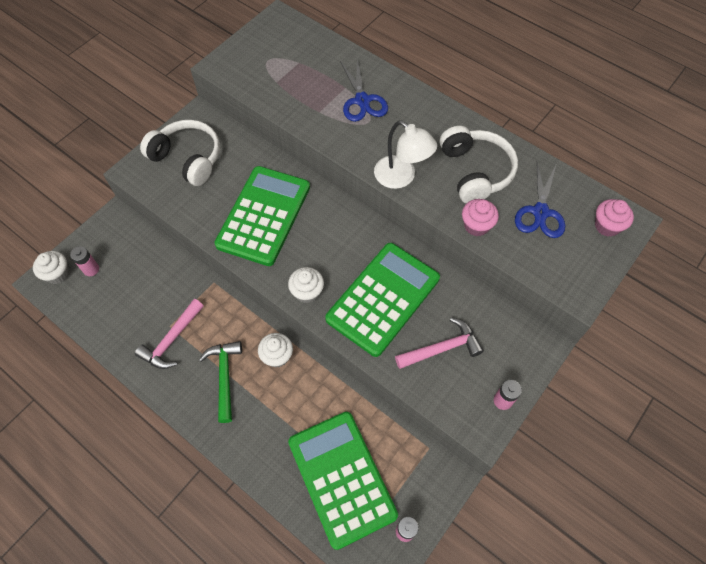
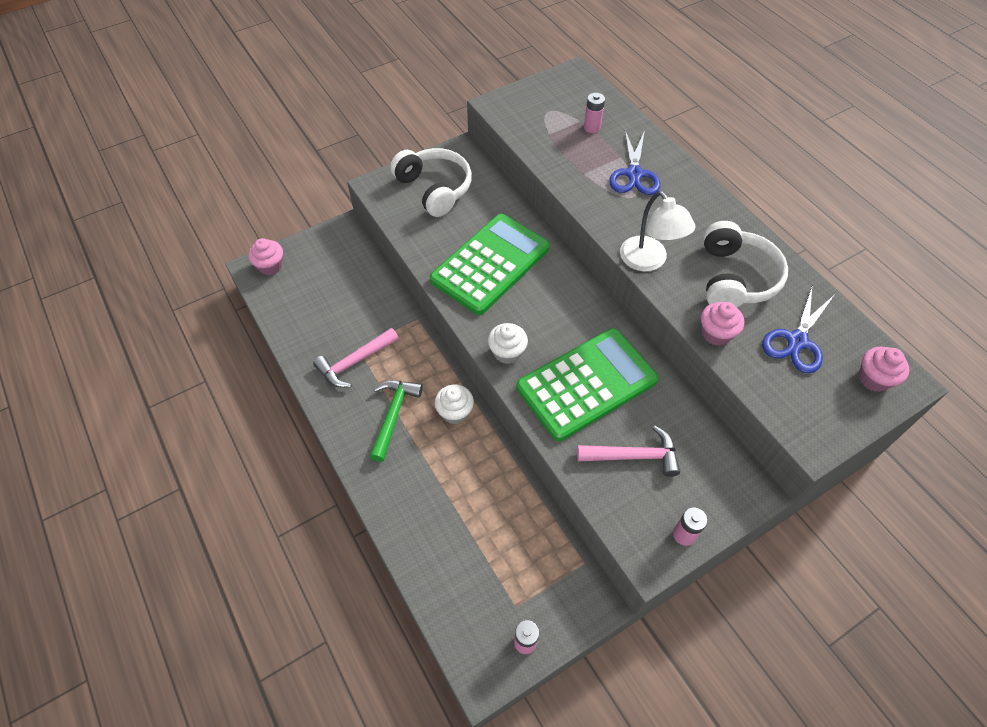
camera: 20 degrees right, 5 degrees down
(57, 274) = (270, 266): white cupcake -> pink cupcake
(91, 269) = (303, 271): pink battery -> pink battery (592, 127)
(341, 478) = (476, 560): green calculator -> none

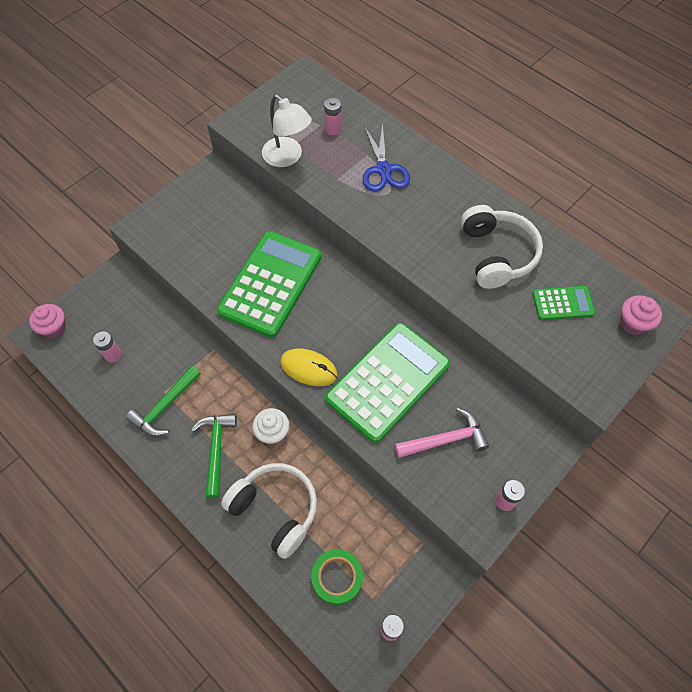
camera: 15 degrees left, 5 degrees up
(318, 303) = (113, 355): none -> pink battery
(354, 362) = (165, 406): pink hammer -> green hammer
(434, 188) = (197, 218): white headphones -> white headphones (275, 509)
(482, 573) = (337, 577): none -> green tape
(507, 352) = (309, 368): white cupcake -> yellow mouse
(648, 261) = (417, 255): white lamp -> white lamp (287, 157)
(716, 333) = (492, 312): pink cupcake -> none
(797, 341) = (562, 303): blue scissors -> green calculator

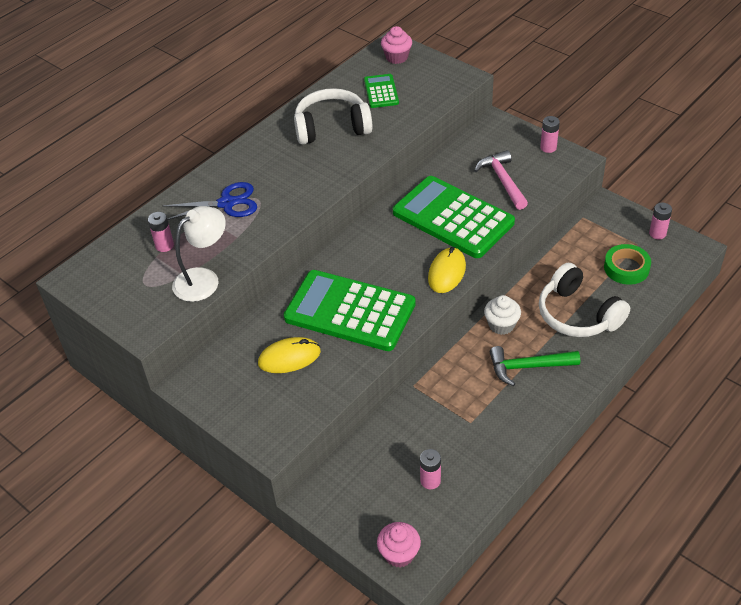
camera: 90 degrees left, 15 degrees down
(165, 406) = (487, 418): green hammer -> none
(225, 238) = (289, 357): none -> yellow mouse
(275, 509) = (577, 314): white headphones -> white headphones turned 75 degrees counterclockwise

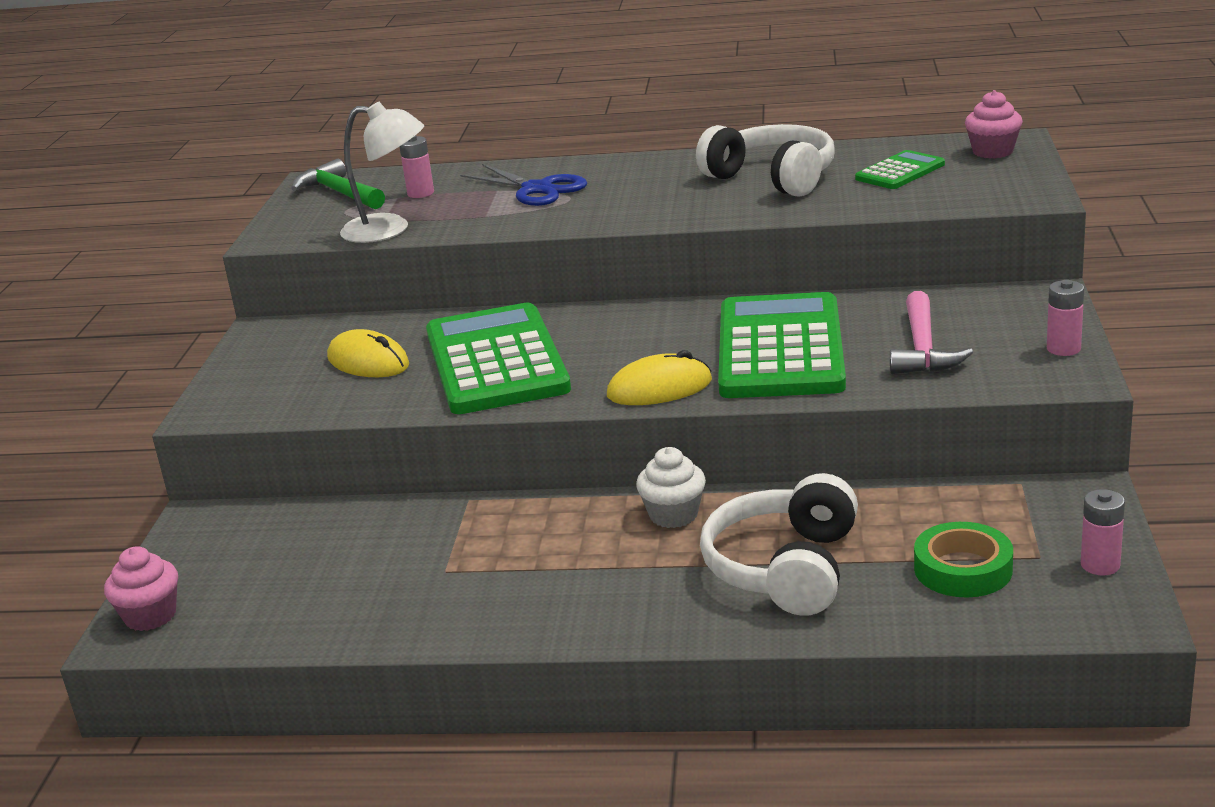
camera: 55 degrees right, 20 degrees down
(430, 481) = (302, 585): pink battery -> none
(503, 181) = (922, 348): pink hammer -> pink hammer turned 150 degrees clockwise
(528, 367) = (613, 571): green hammer -> green hammer (340, 193)

